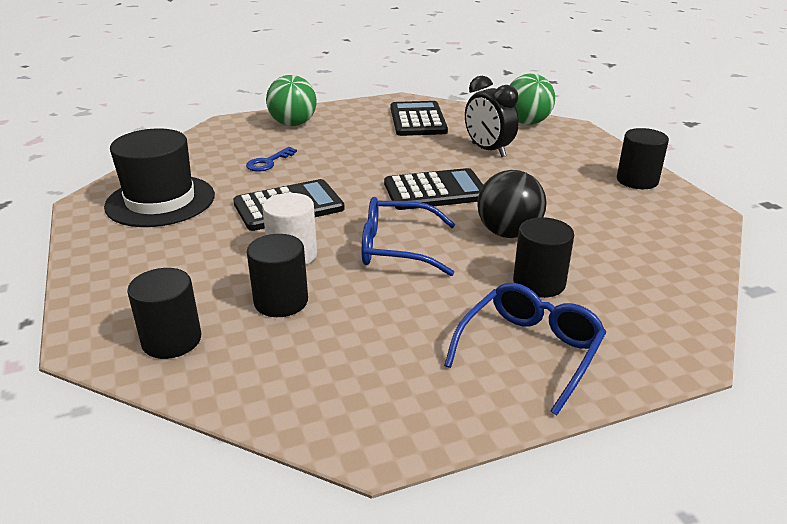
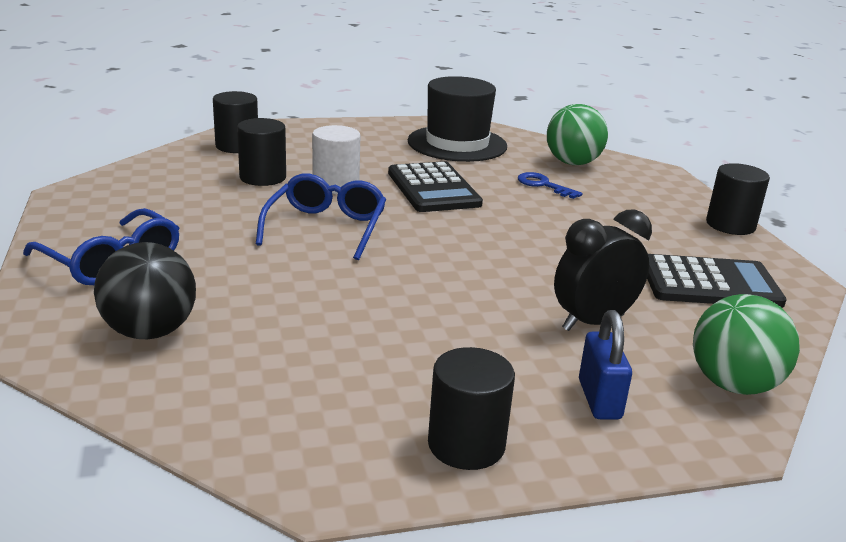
camera: 95 degrees right, 5 degrees down
(293, 124) = (664, 202): green ball -> green ball (572, 163)
(435, 191) = (455, 264): black calculator -> none
(508, 233) = (330, 291): black ball -> black ball (150, 332)
(539, 283) = (215, 288): black cylinder -> black cylinder (730, 225)
(567, 151) = (599, 399): none -> blue padlock

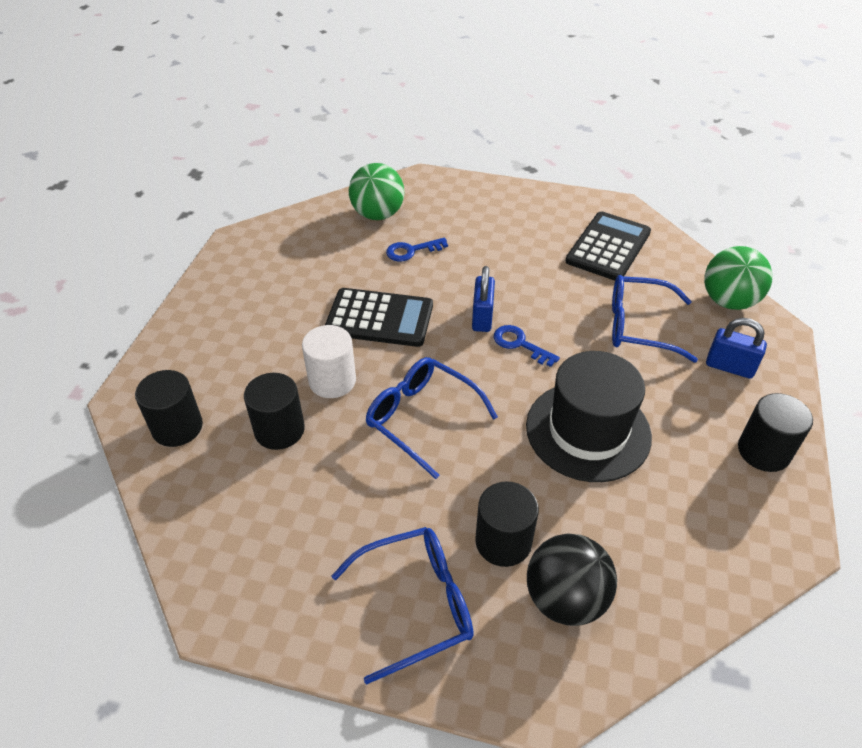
camera: 60 degrees left, 20 degrees up
(457, 144) = (288, 263): black hat -> black hat (588, 431)
(476, 257) = (520, 344): none -> blue key
(492, 232) = (482, 317): none -> blue padlock
(593, 322) = (638, 326): black clock -> blue glasses
(730, 225) = (530, 193): black cylinder -> black cylinder (503, 541)

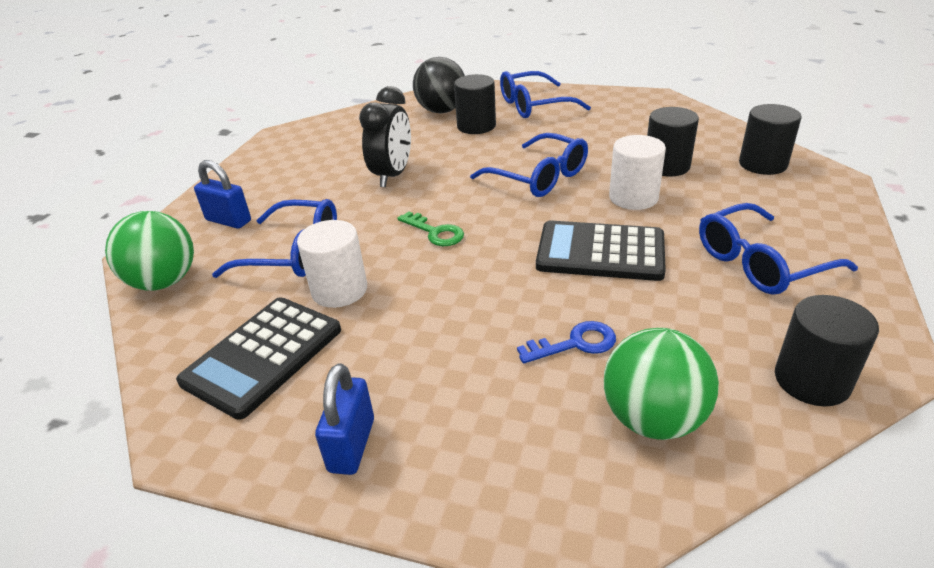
camera: 175 degrees left, 10 degrees down
(263, 304) = (760, 263): none -> blue glasses
(482, 317) = (474, 256): blue padlock -> blue padlock (352, 445)
(520, 344) = (435, 232): blue key -> green key
(580, 290) = (339, 290): none -> white cylinder
(588, 431) = (393, 175): black hat -> black clock
(763, 451) = (256, 170): black cylinder -> black cylinder (812, 380)

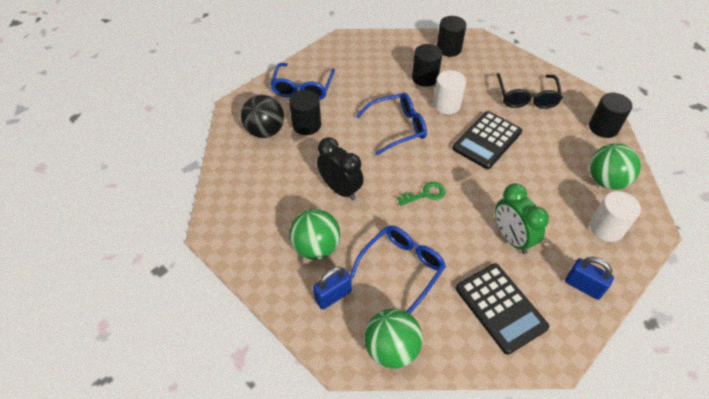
camera: 65 degrees left, 15 degrees up
(293, 189) = (316, 247): none -> green ball
(339, 290) = (457, 256): white cylinder -> white cylinder (606, 228)
(408, 331) = (511, 238): none -> green clock
(575, 344) = (551, 182): blue key -> none
(760, 263) = (526, 97): blue glasses -> black glasses

